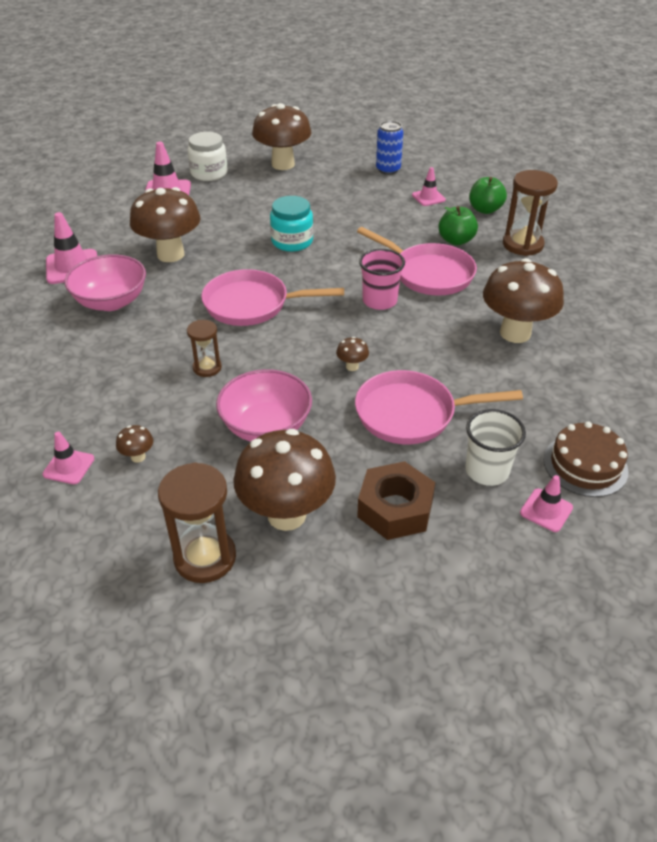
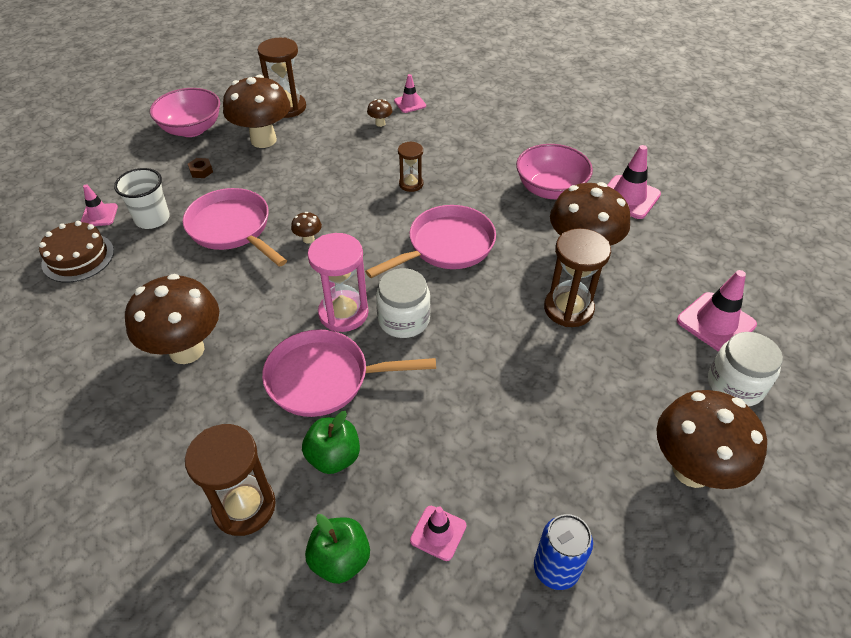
camera: 140 degrees right, 5 degrees up
(233, 234) = (568, 308): none -> brown hourglass
(266, 427) = (325, 172): pink bowl -> pink bowl (192, 129)
(292, 241) = (504, 336): turquoise jar -> none
(342, 278) = (404, 320): none -> white jar
(379, 301) = (343, 313): pink cup -> pink hourglass
(395, 509) = (201, 171): brown nut -> brown nut, size x0.43
(411, 414) = (232, 228): pink pan -> pink pan turned 90 degrees counterclockwise

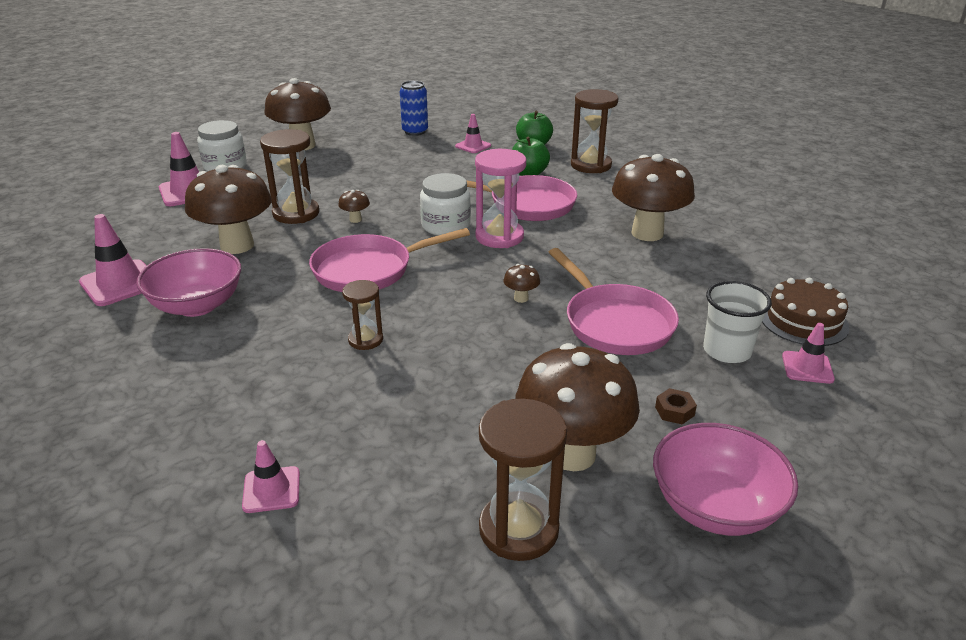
camera: 165 degrees left, 15 degrees down
(380, 123) = (353, 451): brown mushroom -> brown mushroom (355, 219)

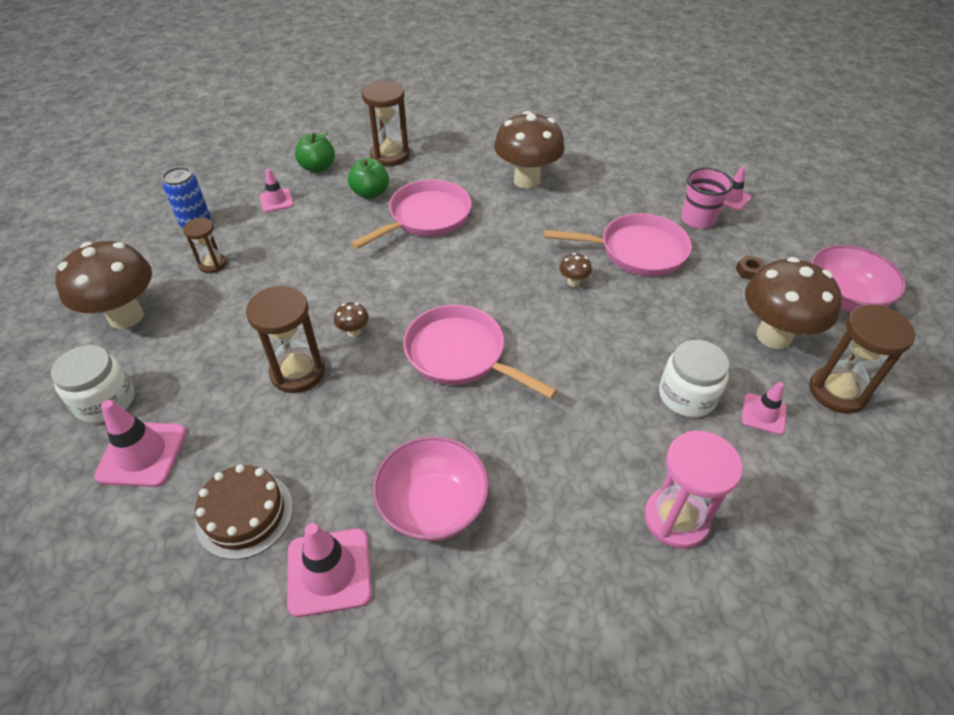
camera: 60 degrees left, 15 degrees up
(237, 246) = (328, 441): brown mushroom -> none
(271, 490) = (753, 518): pink traffic cone -> pink traffic cone (763, 414)
(365, 340) = (576, 395): brown hourglass -> brown hourglass (212, 264)
(368, 270) = (460, 355): pink pan -> pink pan turned 120 degrees clockwise
(446, 226) = (421, 278): white jar -> white jar (687, 395)
(499, 237) = (468, 254): pink hourglass -> pink hourglass (676, 519)
(727, 351) = (697, 219): white cup -> pink cup
(803, 321) = (683, 174): brown cake -> brown cake (245, 514)

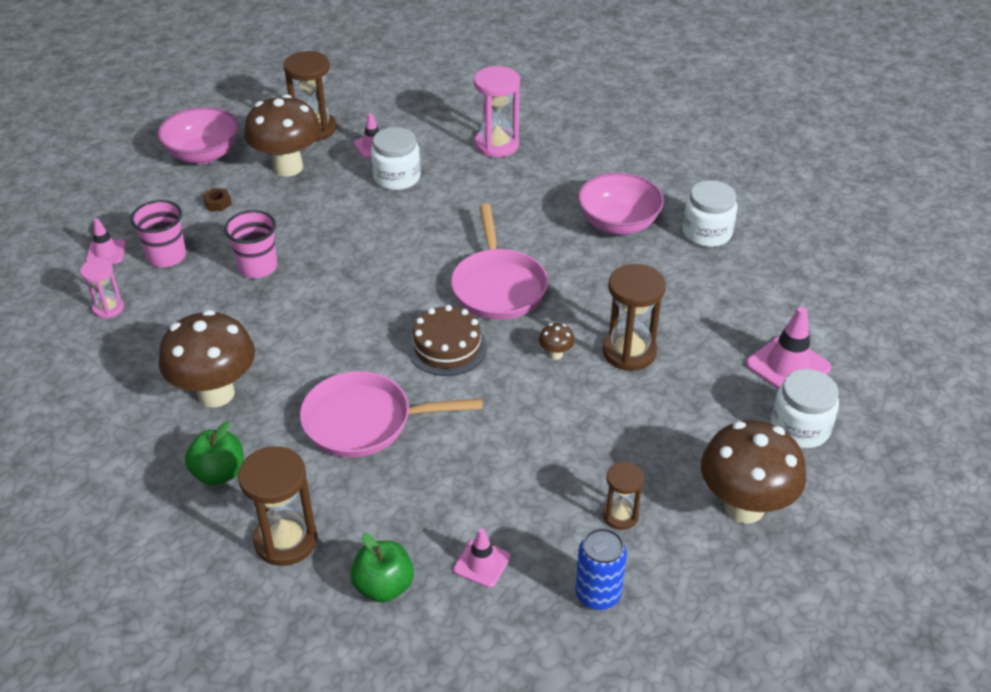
camera: 135 degrees left, 5 degrees down
(245, 514) = (737, 287): brown cake -> brown cake (447, 347)
(329, 572) = (707, 233): pink traffic cone -> white jar
(370, 193) = (375, 495): green apple -> green apple (219, 473)
(573, 282) = (343, 279): brown mushroom -> none
(637, 251) = (257, 267): pink pan -> pink cup
(662, 177) = (108, 308): none -> pink hourglass

